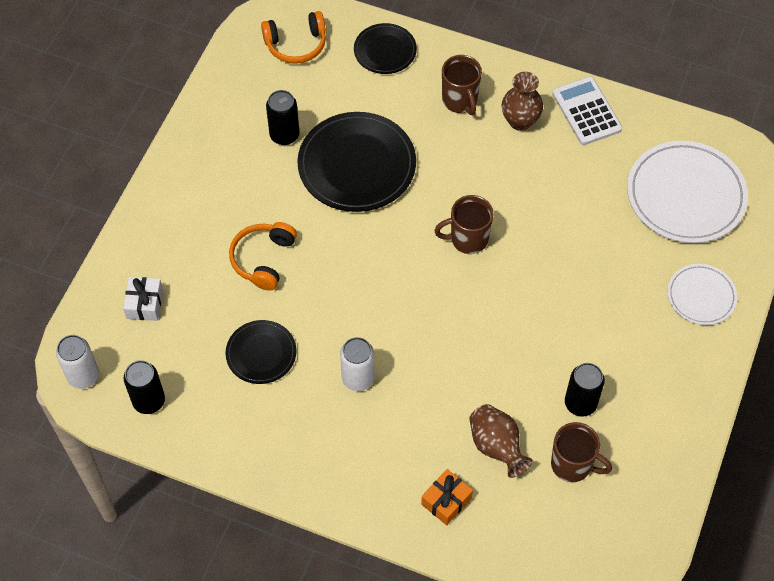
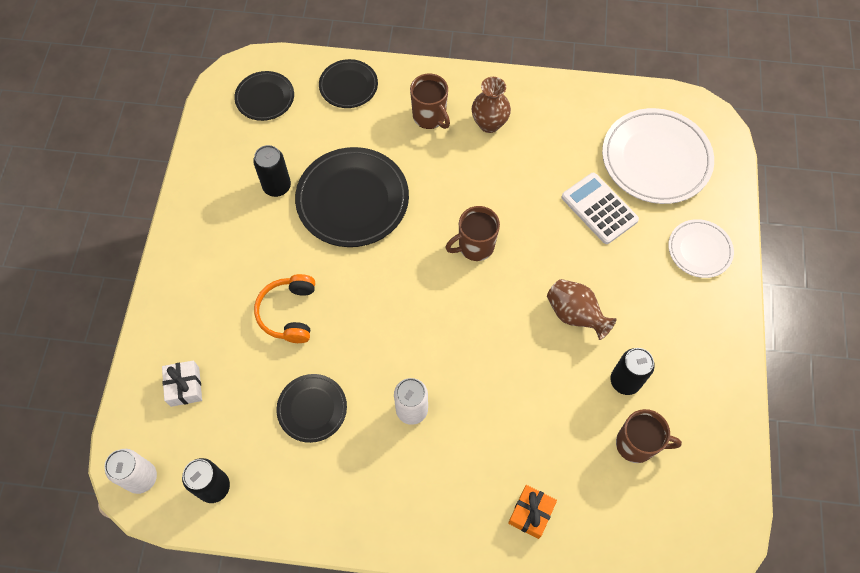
camera: 15 degrees left, 5 degrees up
(296, 45) = (265, 98): orange headphones -> black plate
(496, 446) = (561, 445): brown vase -> brown vase (575, 315)
(586, 111) = (545, 102): white calculator -> white calculator (599, 209)

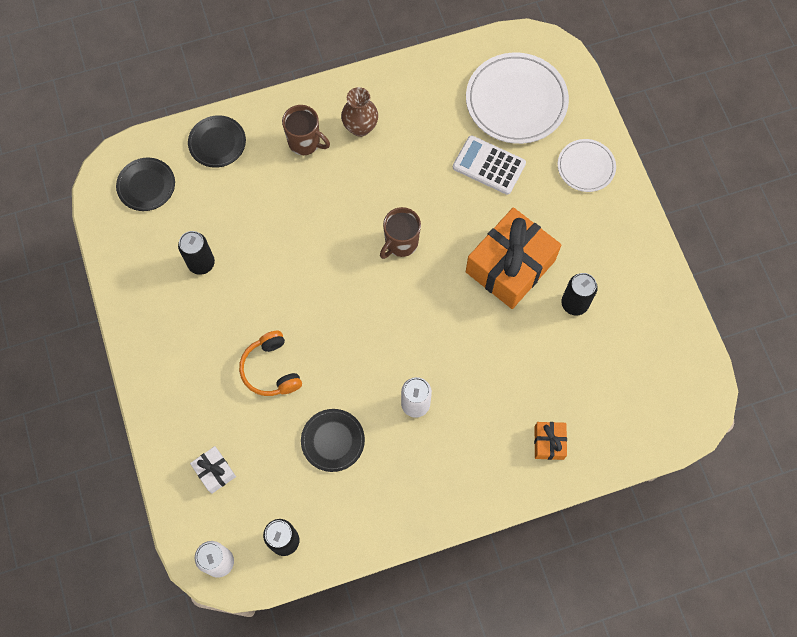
camera: 25 degrees left, 5 degrees up
(352, 199) = (275, 246): black plate -> none
(575, 315) = (510, 266): brown vase -> orange gift
(636, 444) = (606, 350): brown mug -> none

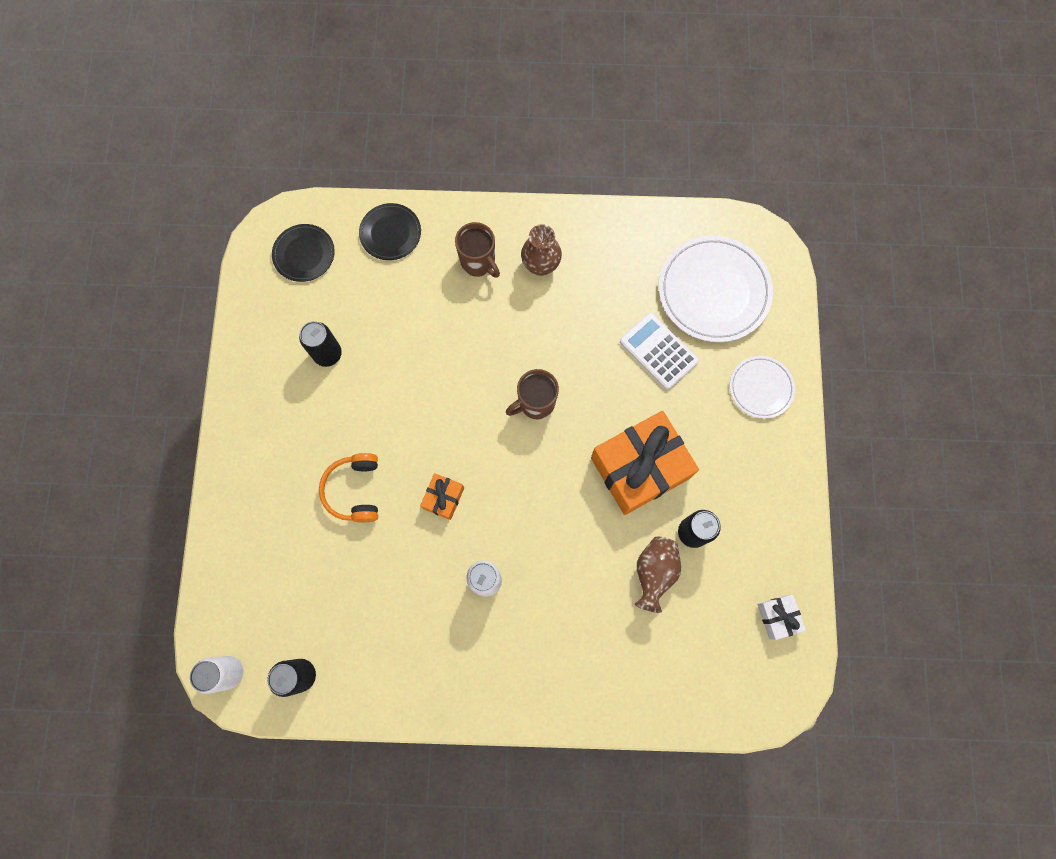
camera: 20 degrees right, 5 degrees up
(215, 471) = (259, 576): white gift -> white gift (778, 617)
(333, 441) = (388, 588): black plate -> none
(549, 443) = (608, 673): orange gift -> orange gift (443, 498)
(555, 347) = (654, 572): none -> brown vase

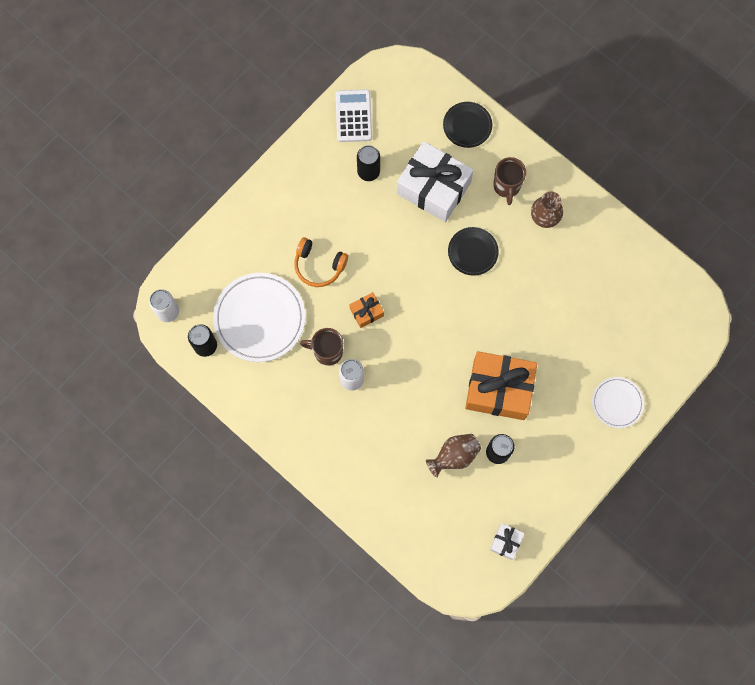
camera: 40 degrees right, 0 degrees up
(304, 254) = (403, 98): black plate -> black plate (472, 252)
(354, 490) = (319, 266): orange headphones -> orange headphones turned 105 degrees counterclockwise
(407, 319) = (433, 188): none -> white gift
(535, 403) = (468, 300): brown mug -> brown mug (327, 352)
(658, 351) = (572, 329): white calculator -> white calculator (353, 116)
(713, 291) = (640, 320): white plate -> white plate (259, 318)

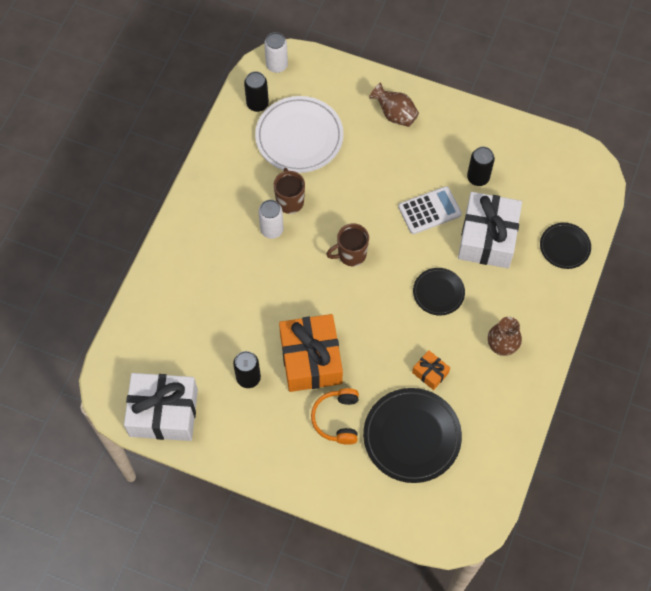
camera: 70 degrees right, 10 degrees down
(319, 266) = (368, 167): orange headphones -> orange headphones (337, 419)
(353, 116) = (527, 147): white calculator -> white calculator (429, 210)
(366, 312) = (340, 221): orange gift -> orange gift (430, 373)
(454, 456) = (231, 340): brown vase -> brown vase (395, 114)
(506, 186) = (519, 302): brown mug -> brown mug (351, 254)
(506, 542) = (163, 413): white gift -> white gift, size x2.21
(602, 327) = (412, 436): none -> black plate
(617, 403) = (339, 474): white plate -> none

